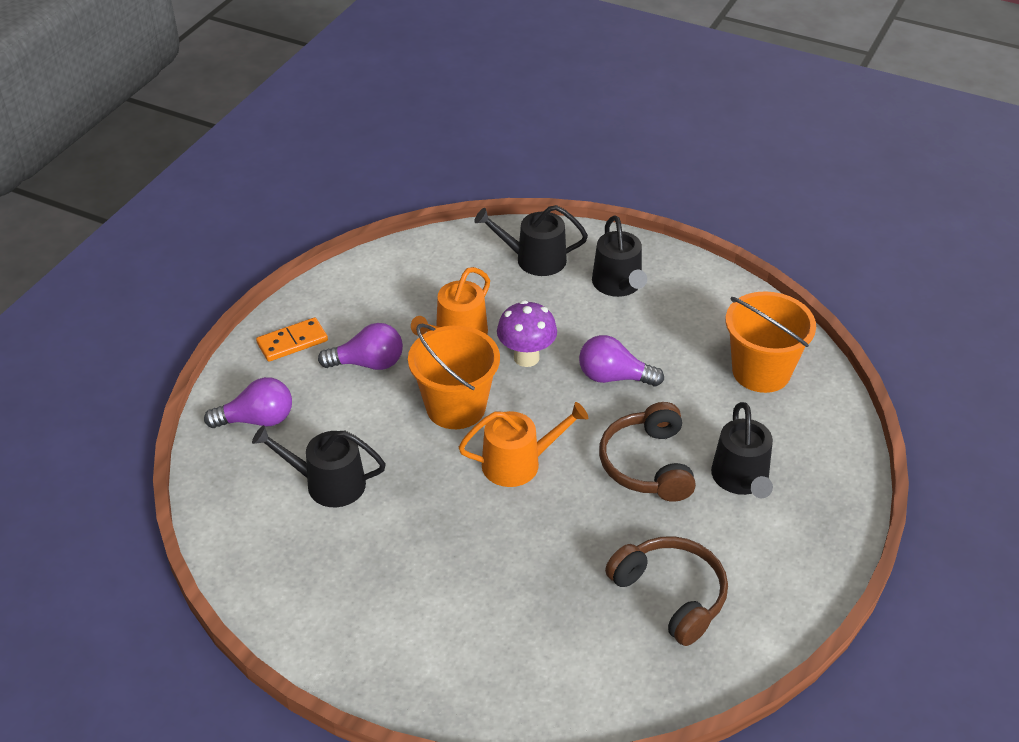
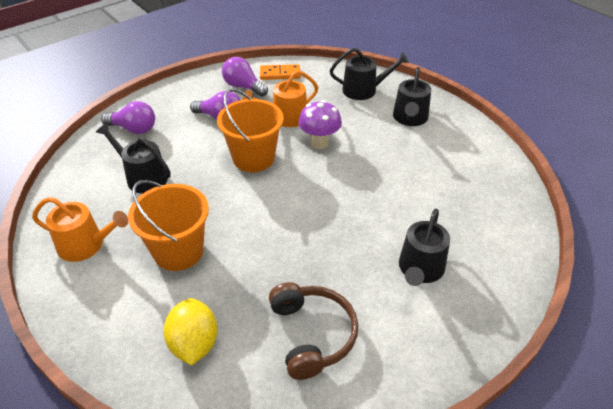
camera: 25 degrees right, 0 degrees up
(292, 342) = (187, 94): orange domino -> orange domino (280, 74)
(518, 463) = (268, 204): orange watering can -> orange watering can (86, 245)
(534, 259) = (364, 90): black watering can -> black watering can turned 150 degrees clockwise
(550, 656) = (194, 344): none -> yellow lemon
(614, 377) = (369, 172): purple light bulb -> purple light bulb (243, 87)
(647, 464) = (356, 235): brown headphones -> none
(761, 371) = (480, 201): orange bucket -> orange bucket (178, 251)

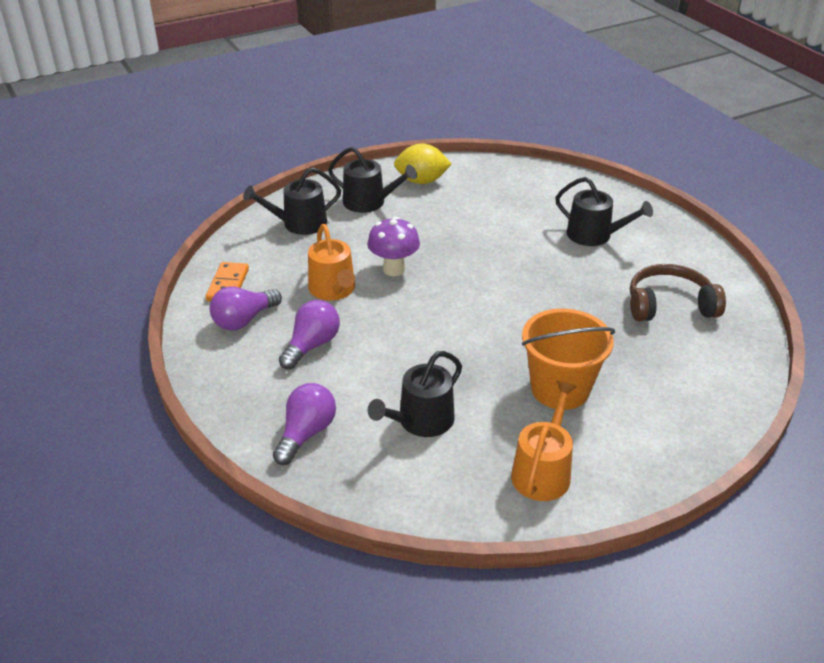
camera: 80 degrees left, 5 degrees down
(194, 344) = (684, 379): yellow lemon -> yellow lemon (421, 181)
(253, 158) = (408, 322): orange bucket -> none
(364, 90) = (299, 224): black watering can -> black watering can turned 120 degrees counterclockwise

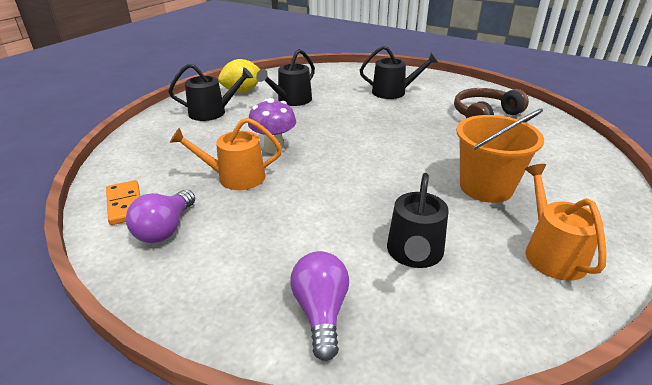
camera: 30 degrees left, 5 degrees down
(299, 224) = (162, 140): black watering can -> black watering can (291, 100)
(311, 345) = (253, 227): purple light bulb -> none
(333, 290) = (235, 177): orange watering can -> orange watering can turned 135 degrees clockwise

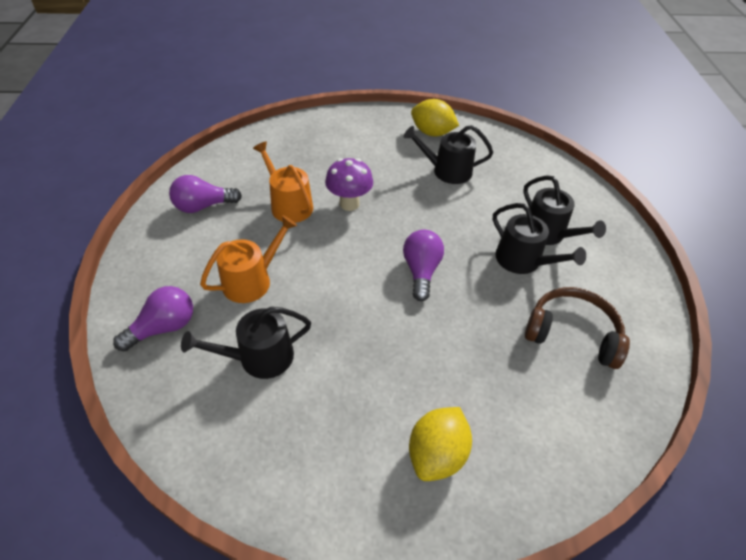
camera: 55 degrees right, 15 degrees up
(125, 204) = (217, 172): orange domino -> none
(212, 112) = (376, 138): black watering can -> black watering can (523, 261)
(384, 144) = (421, 271): none -> purple light bulb
(486, 187) = (402, 379): orange bucket -> none
(551, 253) = (322, 462): orange watering can -> orange watering can (252, 280)
(562, 196) = (437, 454): none -> yellow lemon

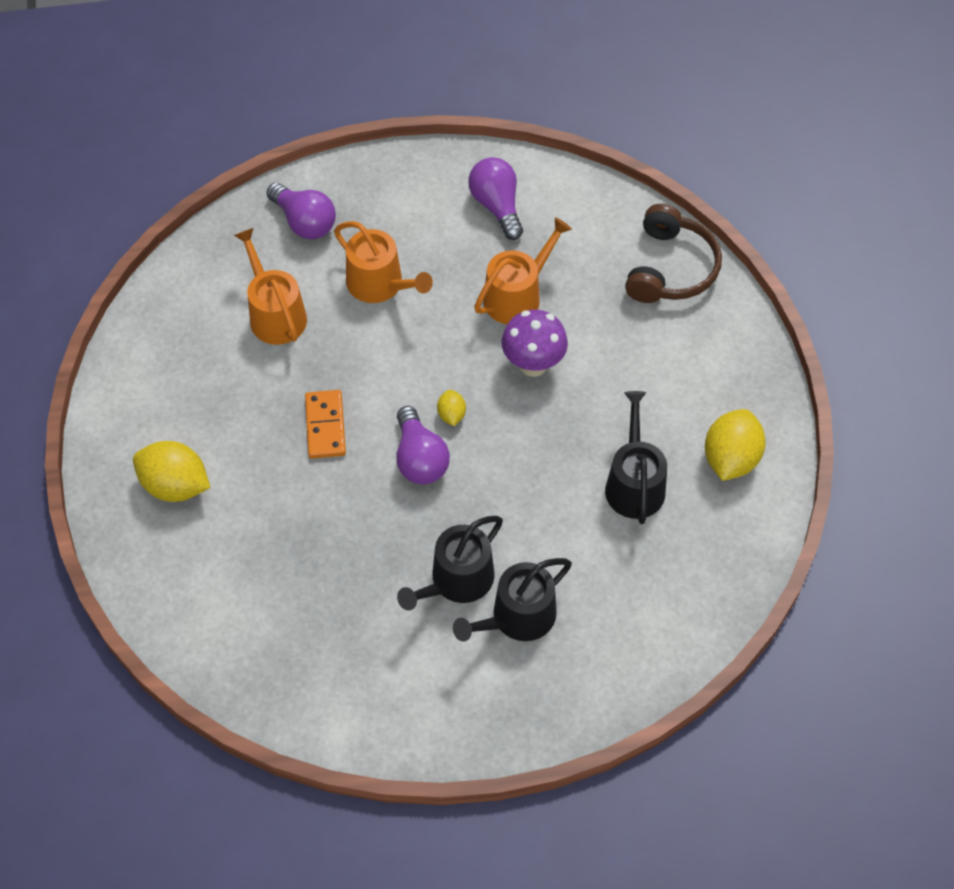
camera: 85 degrees right, 10 degrees up
(259, 357) = (275, 314): black watering can -> orange watering can
(384, 250) = (451, 415): none -> yellow lemon
(384, 328) = (325, 426): none -> orange domino
(421, 271) = (420, 459): purple light bulb -> purple light bulb turned 75 degrees clockwise
(572, 333) = (339, 630): brown headphones -> brown headphones (670, 268)

